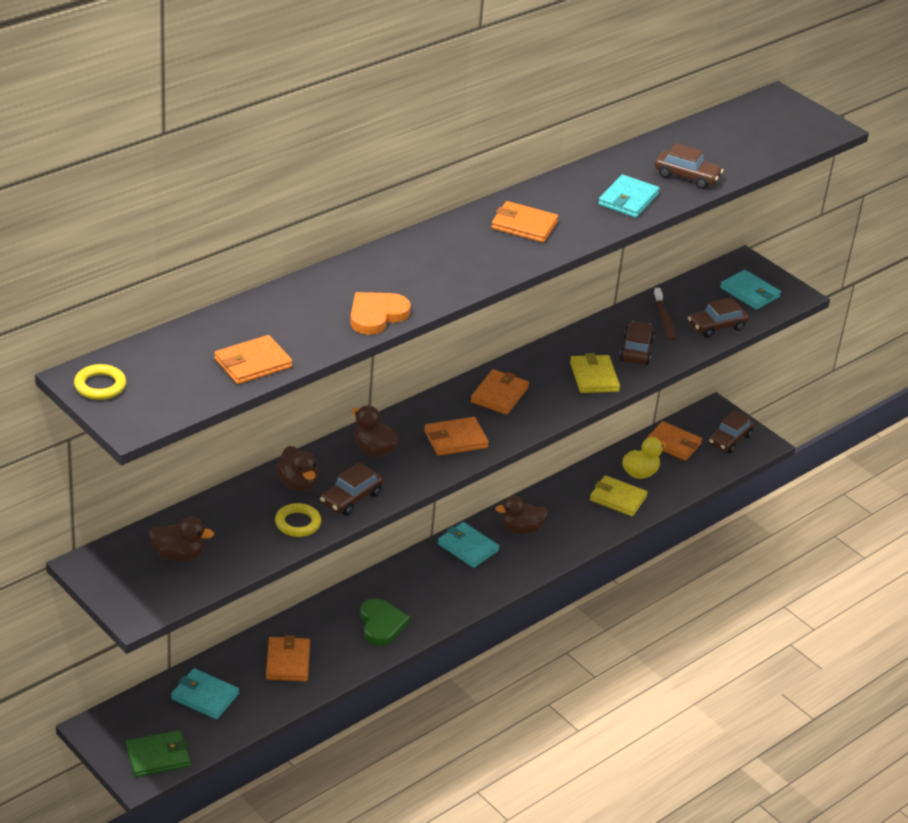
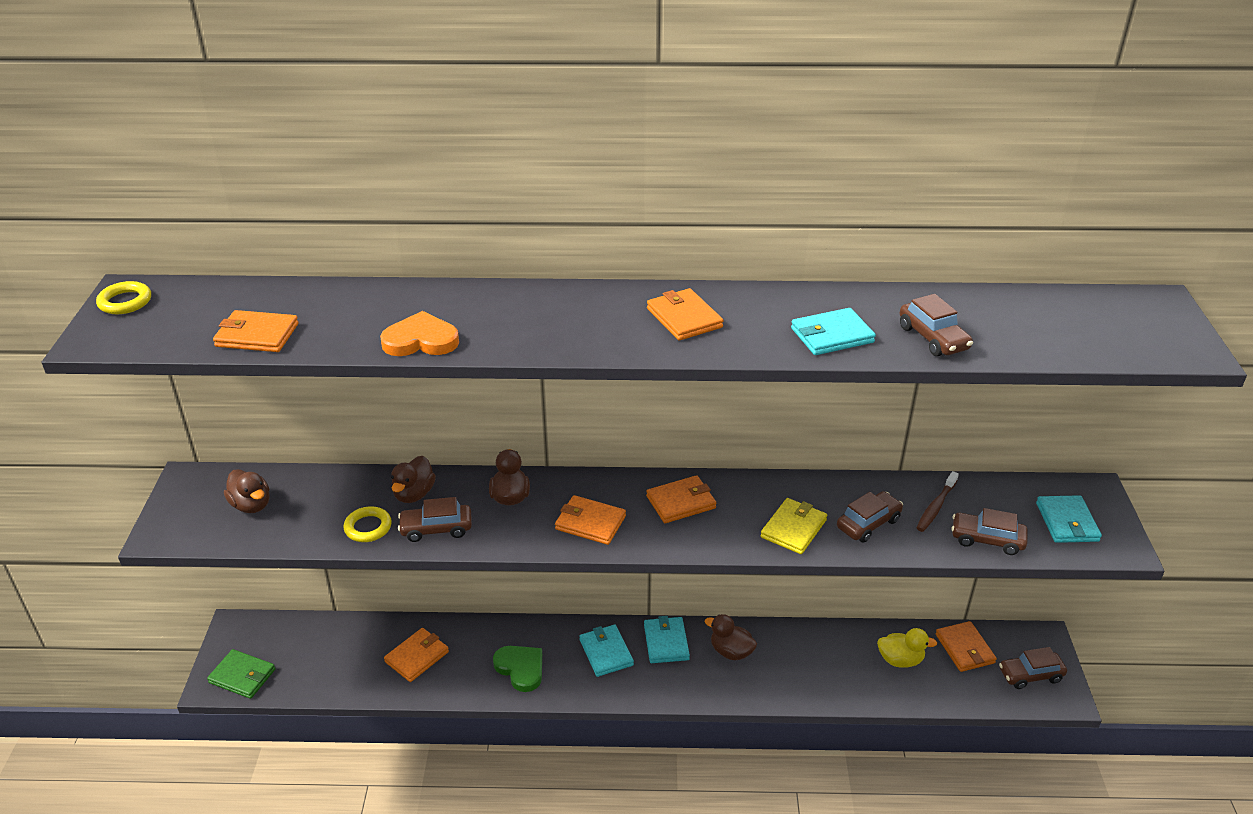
camera: 45 degrees right, 0 degrees up
(205, 696) = (329, 648): turquoise wallet -> turquoise wallet (606, 652)
(381, 624) = (520, 668): green heart -> green heart turned 75 degrees counterclockwise
(617, 498) = (852, 672): yellow wallet -> none

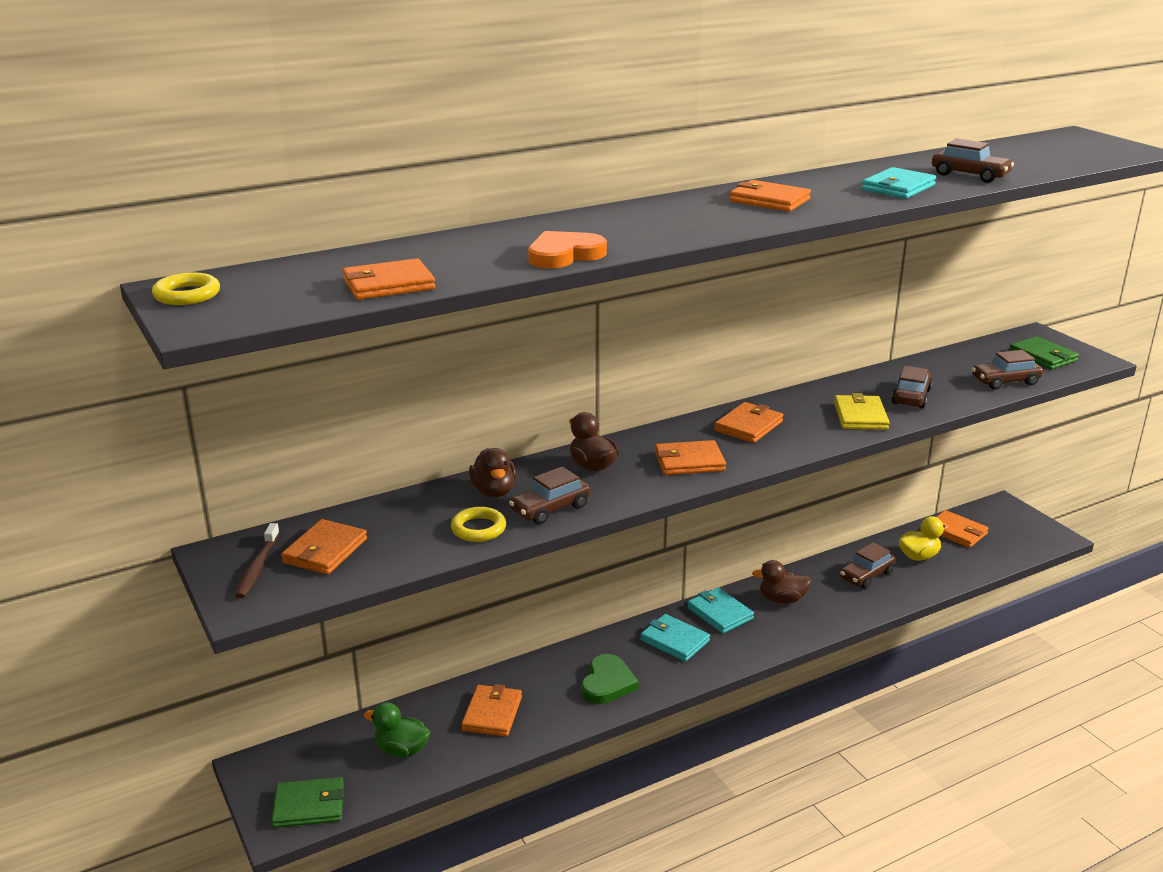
camera: 30 degrees left, 10 degrees down
(251, 505) = (325, 551): brown duck -> orange wallet
(333, 659) = (401, 750): none -> green duck
(520, 668) = (607, 683): green heart -> green heart turned 90 degrees clockwise
(936, 507) = (945, 373): brown toothbrush -> brown toothbrush (257, 567)
(1030, 675) = (1019, 532): brown car -> brown car (866, 575)
(1067, 522) = (1043, 356): turquoise wallet -> green wallet

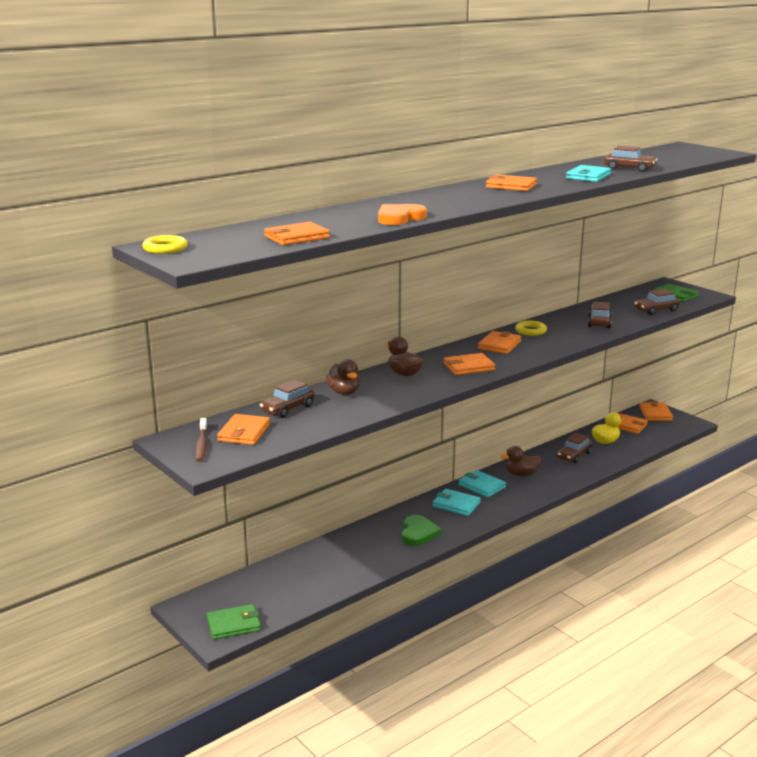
camera: 10 degrees left, 5 degrees down
(401, 750) = (287, 586): green duck -> none
(478, 528) = (344, 412): yellow ring -> yellow ring (530, 331)
(492, 713) = (344, 558): orange wallet -> orange wallet (655, 413)
(550, 509) = (387, 398): brown car -> brown car (287, 409)
(860, 416) = (570, 335): yellow wallet -> none

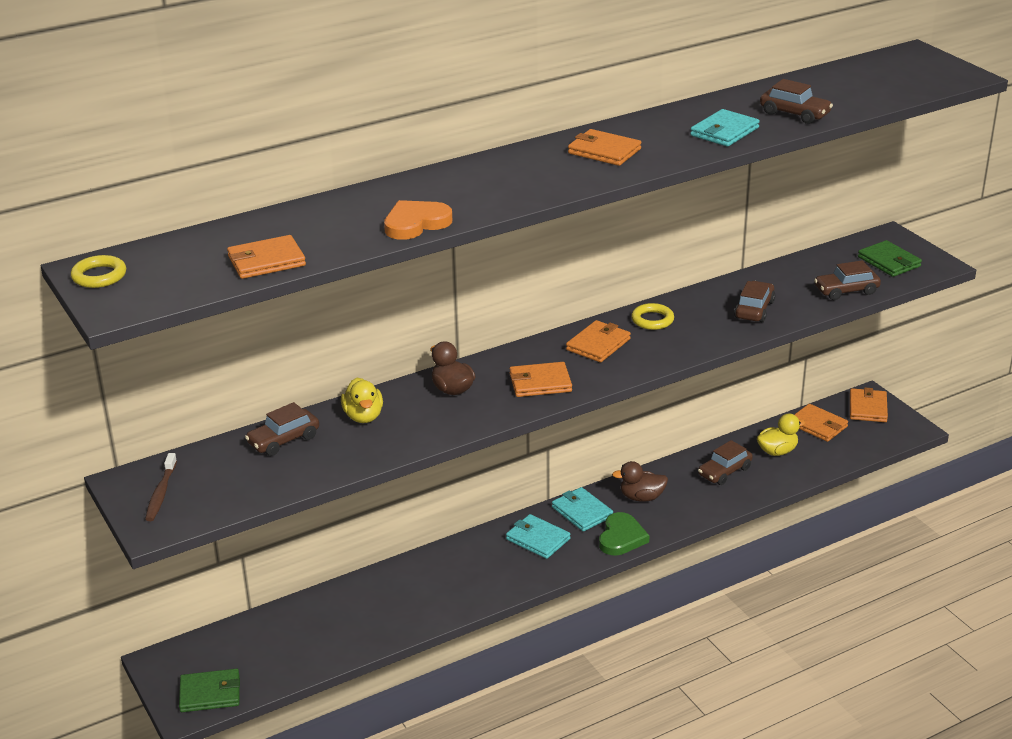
camera: 10 degrees right, 10 degrees up
(244, 432) = (217, 477): orange wallet -> none
(344, 392) = (363, 416): brown duck -> yellow duck
(418, 533) = (474, 580): green heart -> green heart (621, 537)

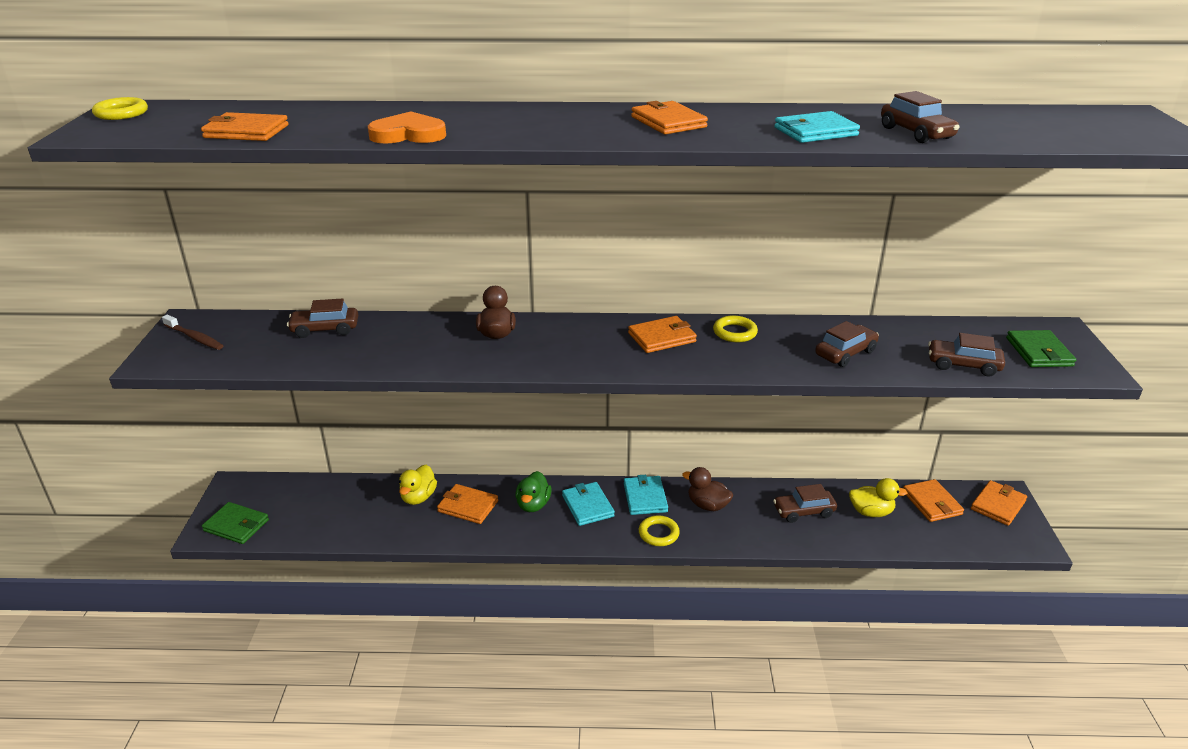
camera: 30 degrees right, 0 degrees up
(161, 493) = (195, 337): brown toothbrush -> brown toothbrush turned 90 degrees counterclockwise
(363, 416) = (403, 332): yellow duck -> yellow duck (418, 497)
(487, 558) = (533, 505): none -> green duck
(540, 383) = (574, 352): orange wallet -> orange wallet (468, 506)
(621, 537) = (658, 533): green heart -> yellow ring

